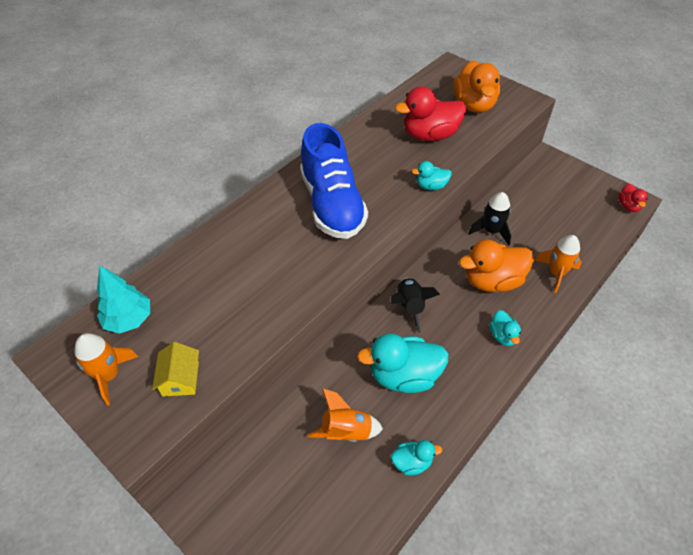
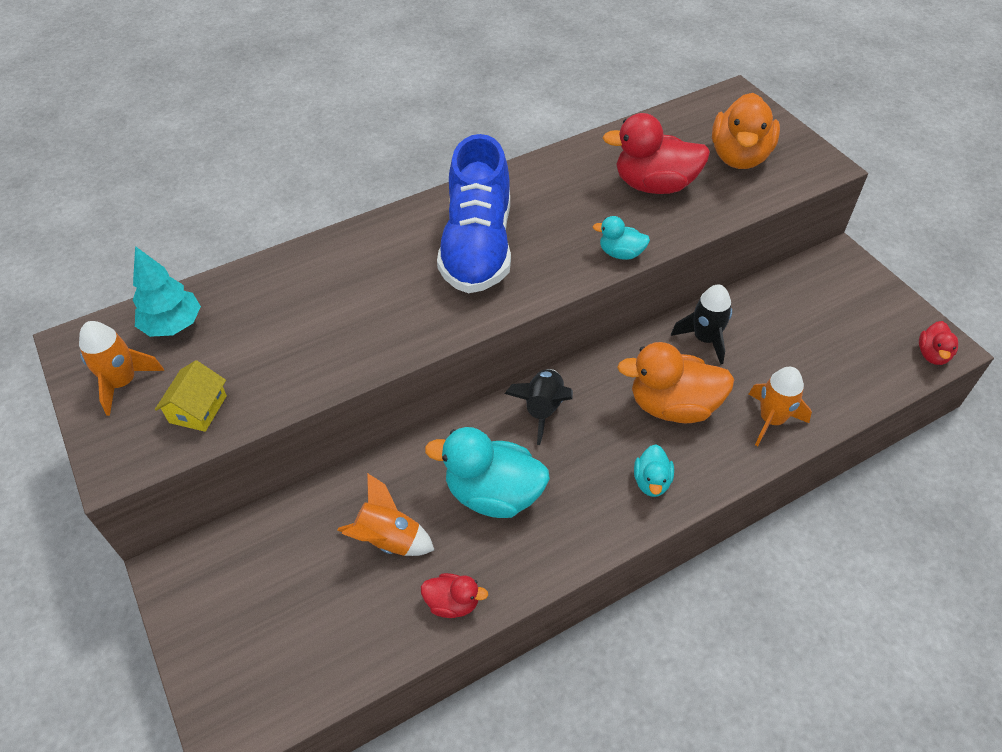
camera: 20 degrees right, 0 degrees up
(412, 462) = (453, 603): turquoise duck -> red duck

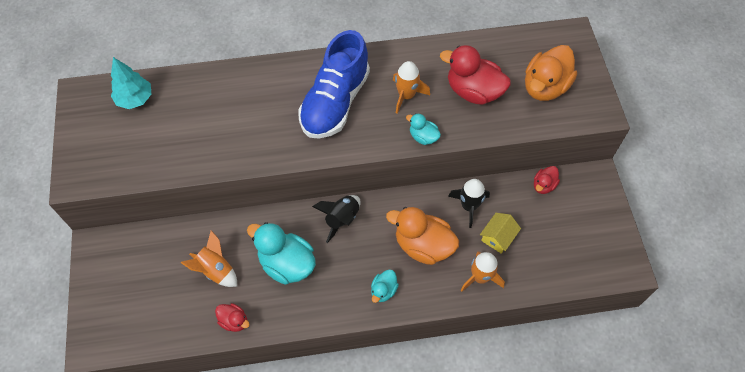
camera: 20 degrees right, 10 degrees up
(123, 383) = (95, 129): orange rocket -> orange rocket (406, 96)
(198, 409) = (128, 160): yellow house -> yellow house (498, 237)
(932, 354) = (616, 270): red duck -> red duck (543, 185)

